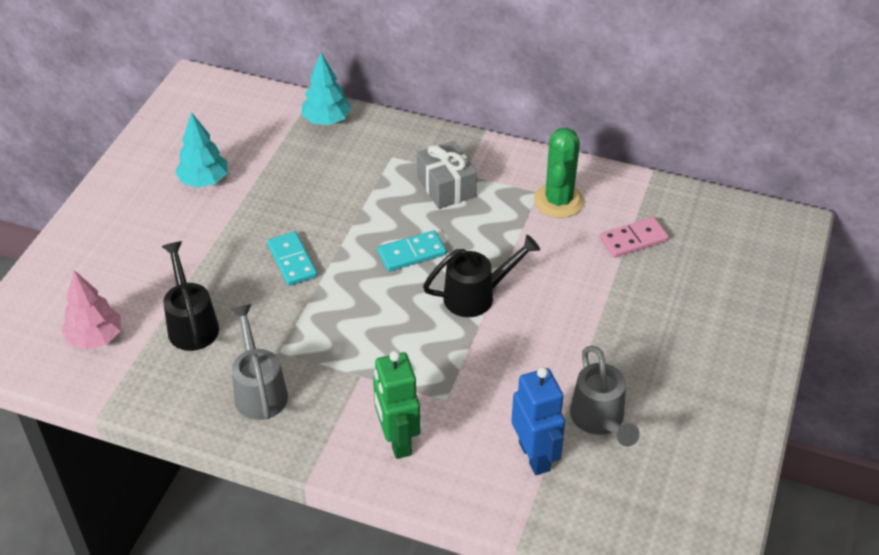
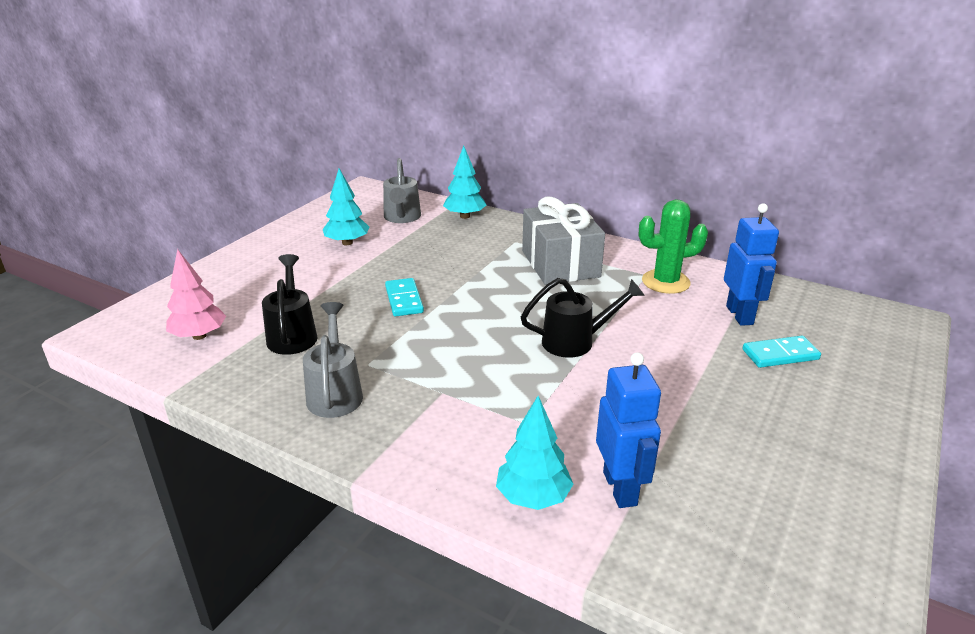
camera: 10 degrees right, 15 degrees down
(397, 440) = (466, 453): green robot -> none
(411, 253) = (518, 305): turquoise domino -> turquoise domino (780, 355)
(446, 187) = (560, 264): grey gift -> grey gift, size x1.52
(463, 475) = (533, 497): none -> turquoise tree
(558, 201) = (665, 282): green cactus -> green cactus turned 60 degrees clockwise
(600, 420) = (700, 462): grey watering can -> grey watering can (402, 218)
(633, 239) = (740, 315): pink domino -> blue robot

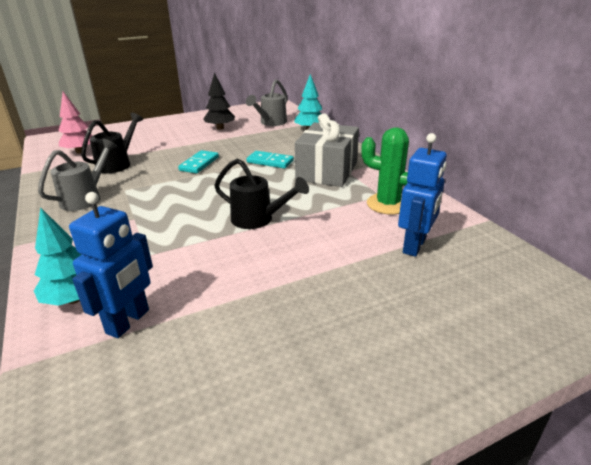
camera: 35 degrees right, 0 degrees up
(347, 242) = (220, 128): turquoise tree -> black tree
(780, 355) = (404, 287): turquoise domino -> turquoise domino (270, 162)

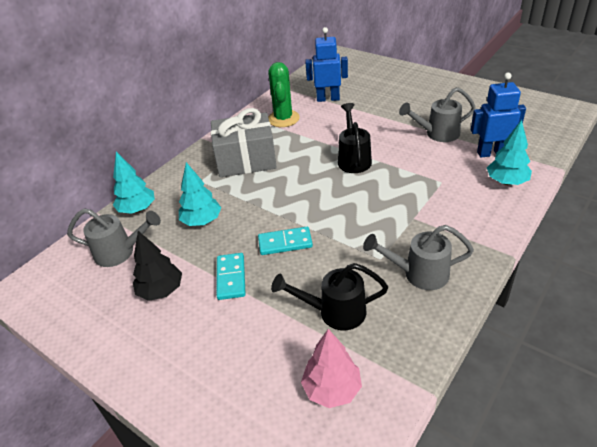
camera: 115 degrees left, 10 degrees up
(227, 298) = (437, 134): none -> grey watering can
(266, 145) = (202, 221): none -> turquoise tree
(270, 162) = (246, 198): turquoise domino -> turquoise domino (231, 277)

